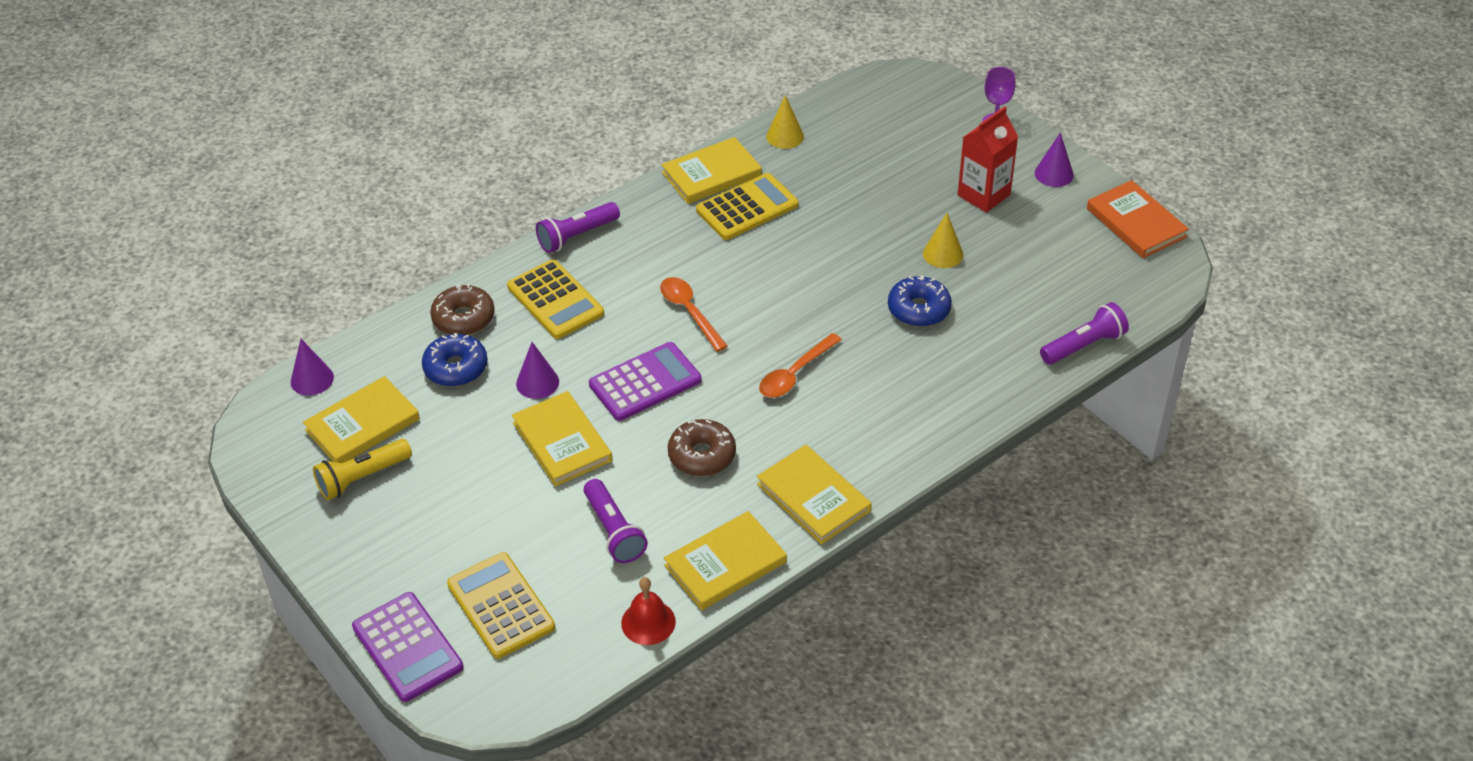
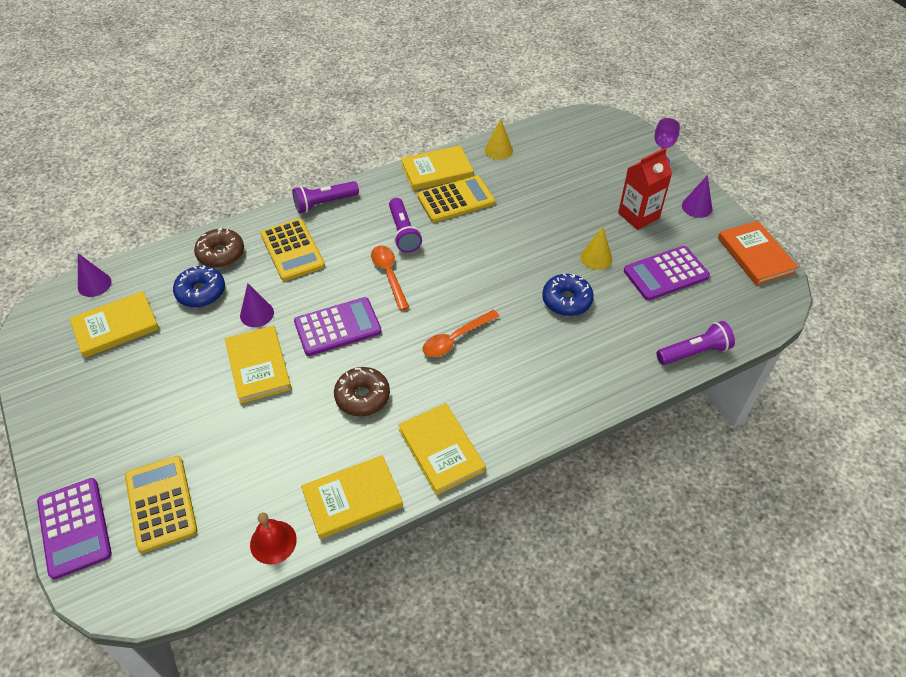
camera: 10 degrees right, 5 degrees up
(362, 478) = (98, 370): yellow flashlight -> none
(614, 531) = (273, 451): purple flashlight -> purple flashlight (403, 232)
(1032, 260) = (666, 274): none -> purple calculator

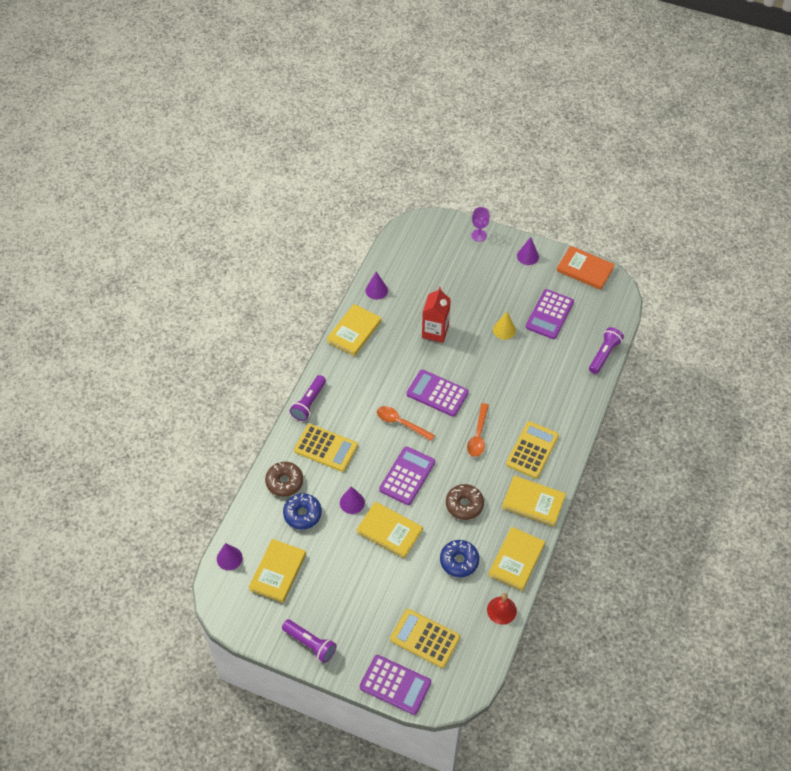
camera: 40 degrees left, 5 degrees up
(403, 232) = (379, 389): purple flashlight -> purple flashlight (310, 644)
(456, 200) = (387, 345): yellow calculator -> yellow calculator (532, 450)
(457, 272) = (437, 393): none -> purple calculator
(498, 150) = (376, 290): yellow cone -> purple cone
(566, 300) = (513, 369): blue donut -> blue donut (459, 561)
(638, 216) = (501, 284): red carton -> red carton (435, 331)

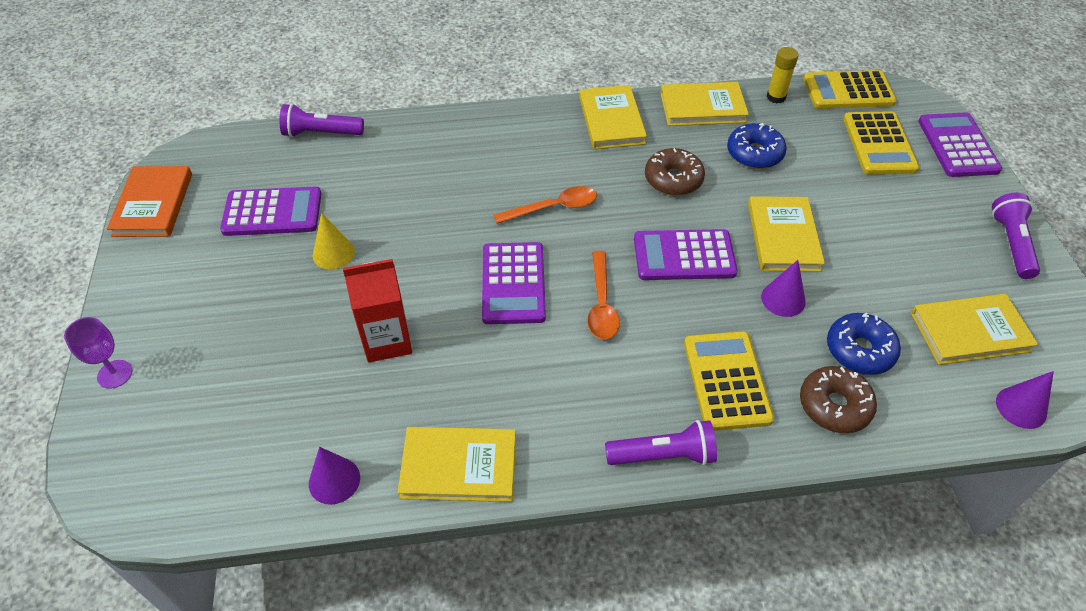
camera: 120 degrees left, 5 degrees down
(501, 610) = (776, 97): red bell -> yellow glue stick
(527, 256) = (147, 284): purple cone -> none
(532, 450) = (534, 147): yellow calculator -> yellow calculator (848, 91)

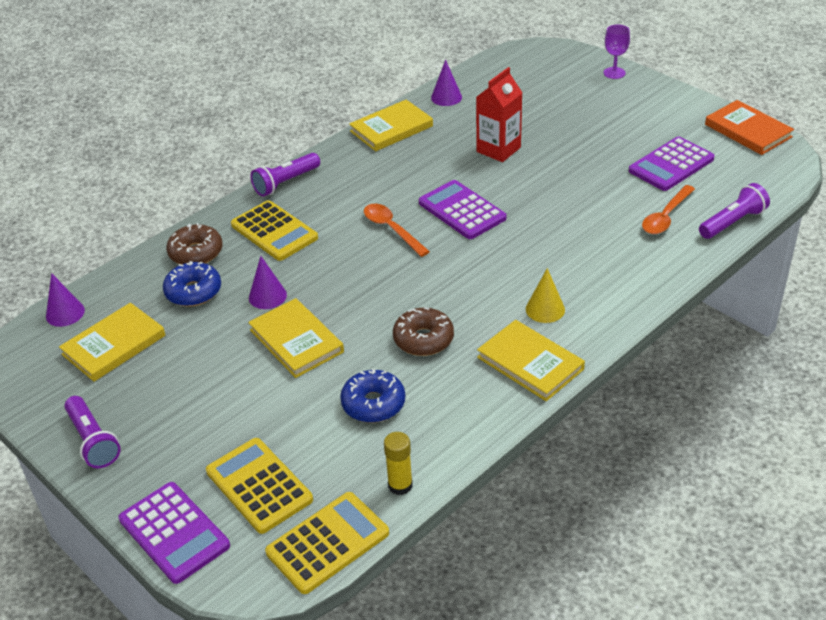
camera: 145 degrees right, 10 degrees down
(333, 253) = (596, 167): yellow cone -> yellow cone (545, 309)
(553, 208) = (492, 267): orange spoon -> orange spoon (665, 216)
(684, 256) = (362, 287): purple calculator -> none
(702, 107) = (462, 427): yellow book -> none

